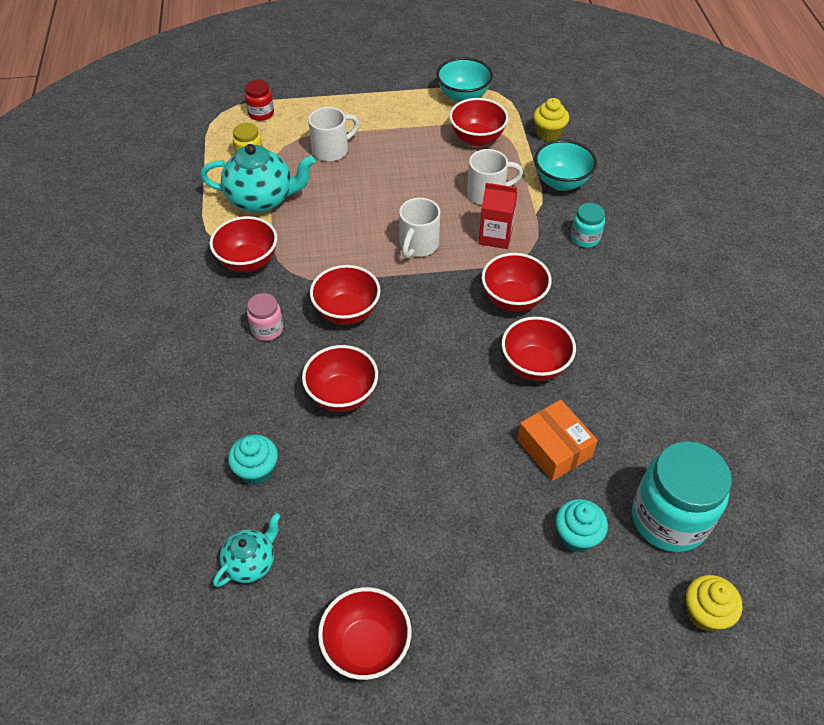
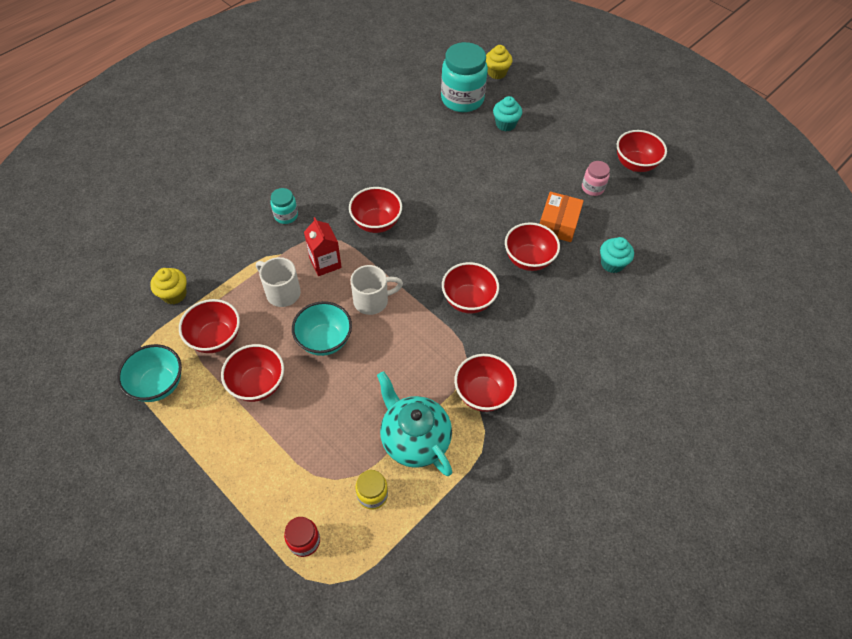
camera: 130 degrees left, 5 degrees up
(251, 562) = (654, 229): turquoise teapot -> none
(267, 329) = (524, 333): pink jar -> pink jar (592, 188)
(331, 150) = (312, 435): white mug -> none
(534, 366) = (419, 187): red bowl -> red bowl (258, 384)
(554, 448) = (466, 154): orange box -> orange box (558, 224)
(561, 182) = (233, 256): turquoise bowl -> turquoise bowl (324, 340)

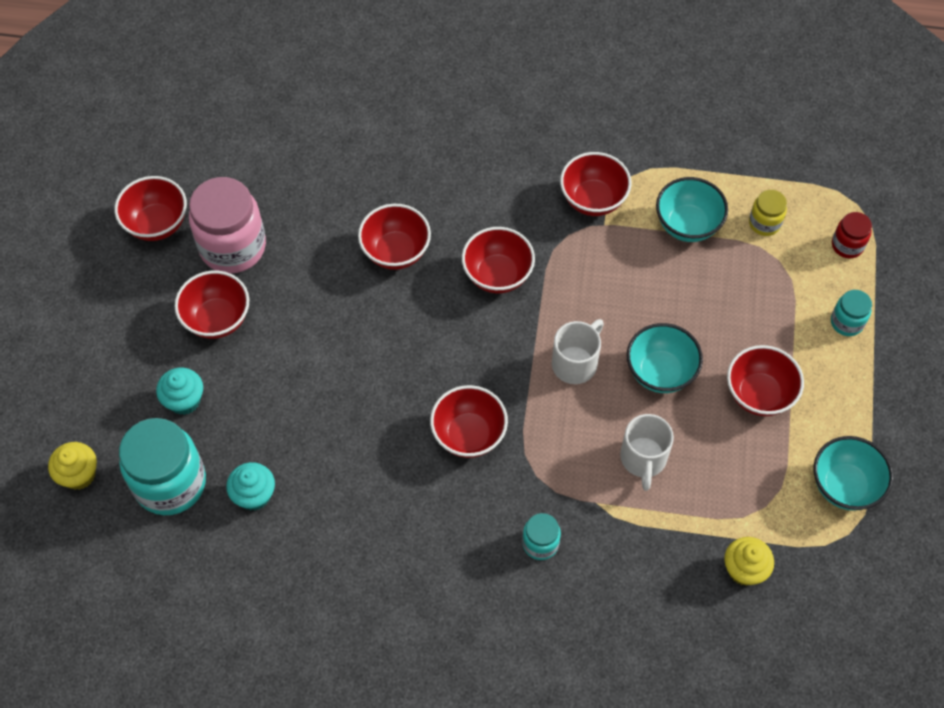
camera: 125 degrees left, 5 degrees up
(216, 338) = (751, 477): red bowl -> red bowl (217, 319)
(251, 484) = (846, 322): none -> turquoise jar
(325, 263) = (569, 446): red carton -> none
(372, 301) = (575, 363): white mug -> white mug turned 90 degrees clockwise
(414, 439) = (687, 225): turquoise teapot -> turquoise bowl
(558, 224) = (319, 251): orange box -> none
(592, 188) = (233, 247): pink jar -> pink jar, size x2.04
(612, 264) = (338, 174): turquoise cupcake -> turquoise cupcake (254, 495)

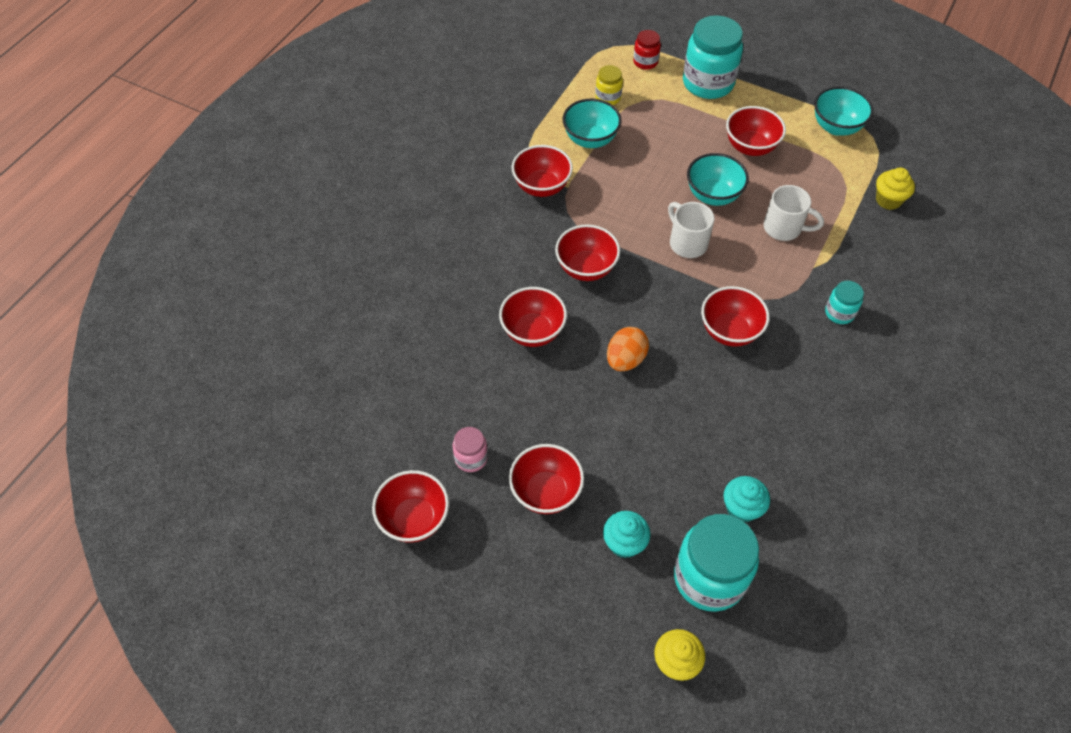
camera: 70 degrees left, 5 degrees down
(233, 247) = (471, 458): pink jar -> pink jar, size x0.49
(393, 344) = (625, 359): none -> orange egg
(846, 322) = (708, 83): turquoise jar -> turquoise jar, size x2.04

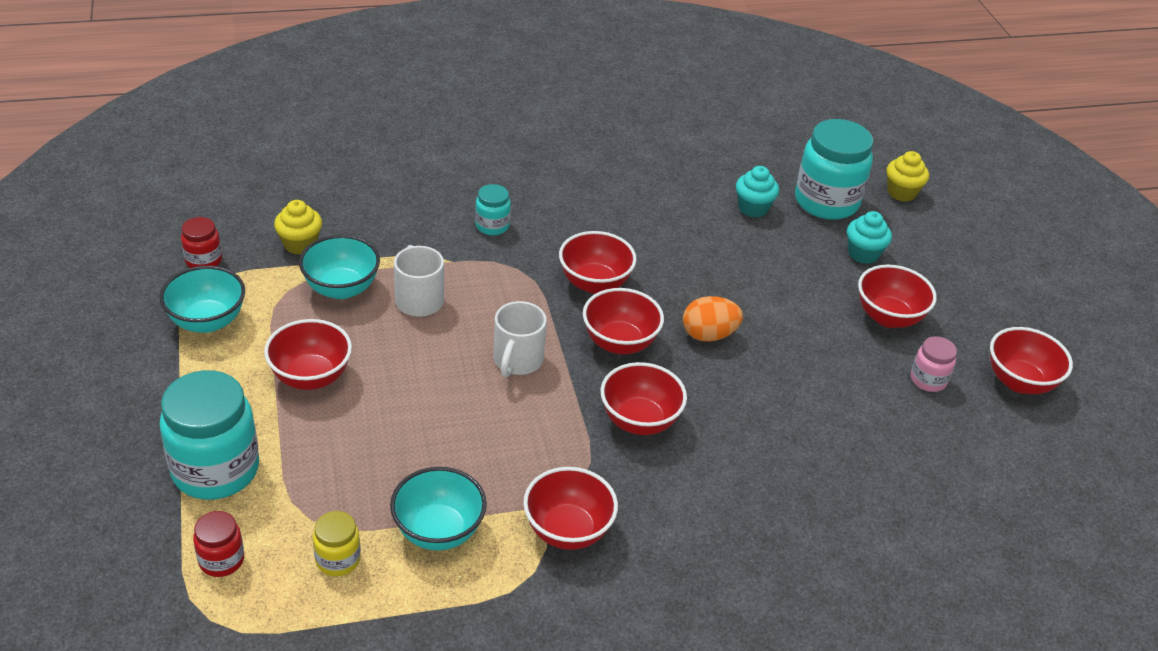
camera: 135 degrees left, 15 degrees down
(533, 332) = (761, 416): red bowl -> red bowl (619, 343)
(713, 195) = (424, 373): turquoise bowl -> turquoise bowl (341, 288)
(901, 149) = (204, 260): none -> red jar

